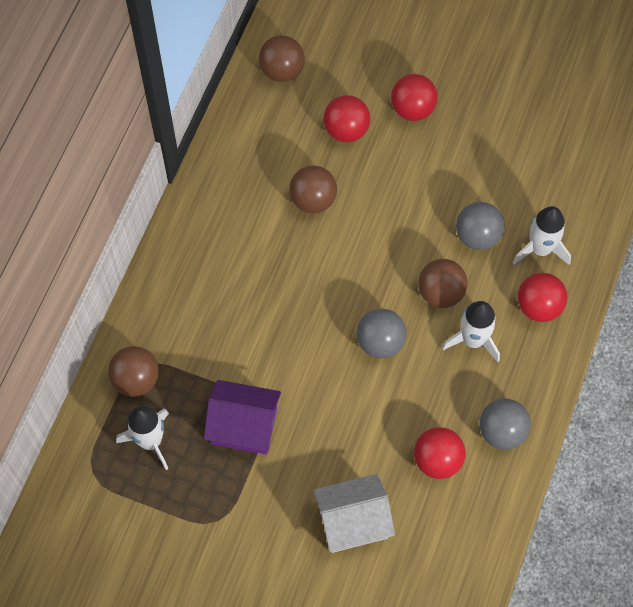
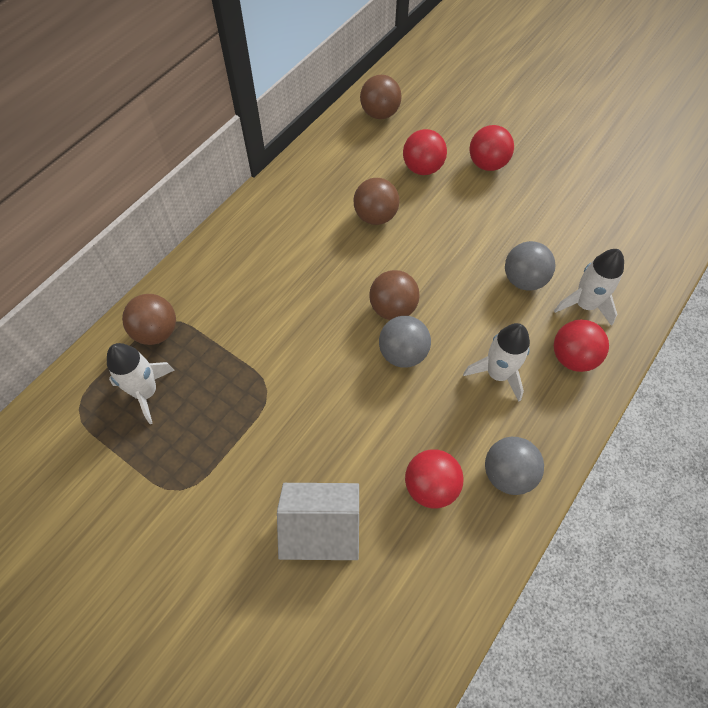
camera: 15 degrees right, 5 degrees down
(244, 426) = (242, 400): purple house -> none
(440, 293) = (475, 322): brown ball -> brown ball (392, 308)

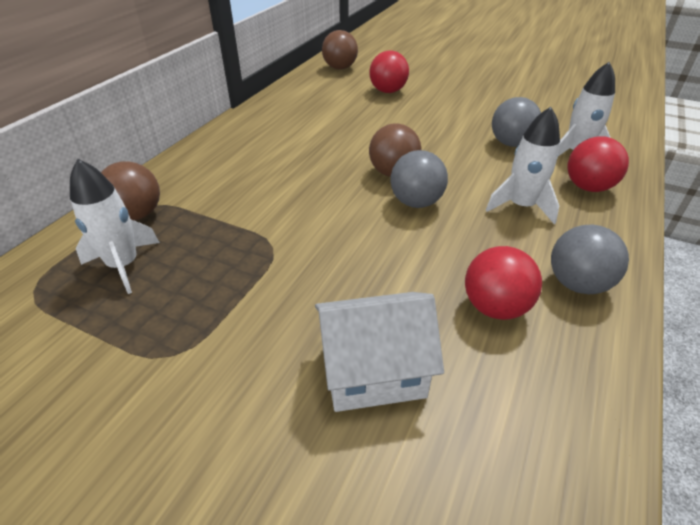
camera: 10 degrees left, 20 degrees down
(375, 216) = (355, 119): brown ball -> none
(487, 164) = (443, 85): red ball -> none

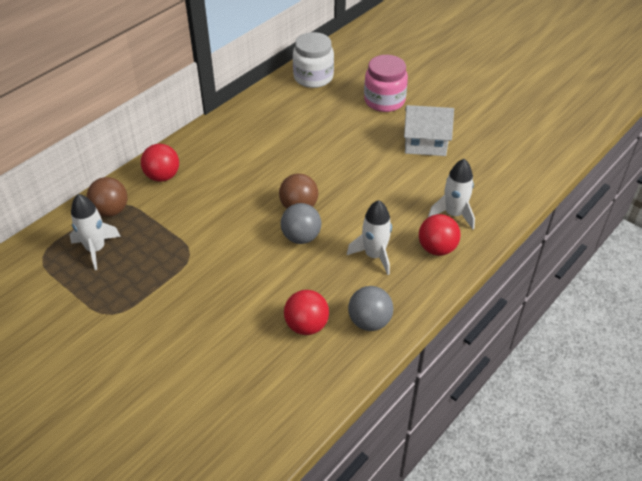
camera: 15 degrees right, 5 degrees up
(340, 68) = (313, 77): brown ball -> white jar
(373, 371) = (215, 347): white house -> white house (425, 143)
(388, 91) = (340, 115): red ball -> red ball (162, 176)
(425, 76) = (384, 101): none -> pink jar
(511, 143) = (407, 194): grey ball -> none

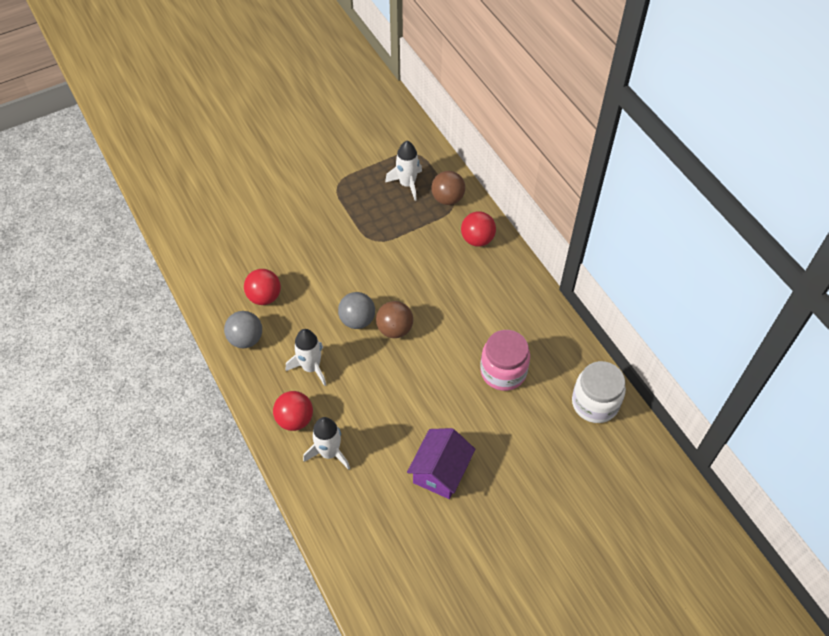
camera: 110 degrees right, 10 degrees up
(384, 101) = (528, 460): pink jar -> pink jar (503, 371)
(425, 143) = (440, 471): white house -> purple house

